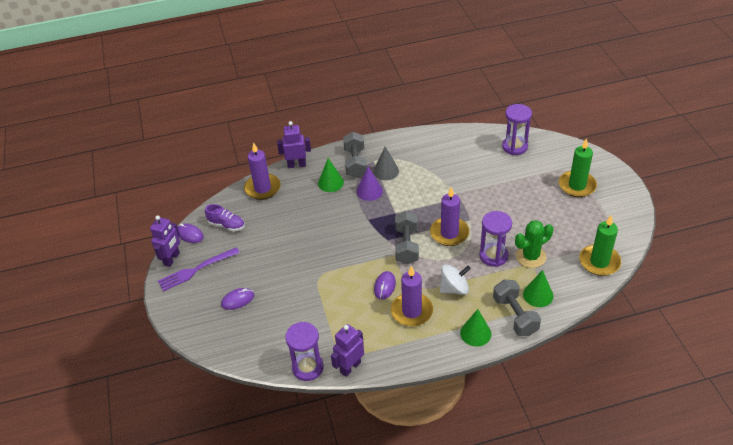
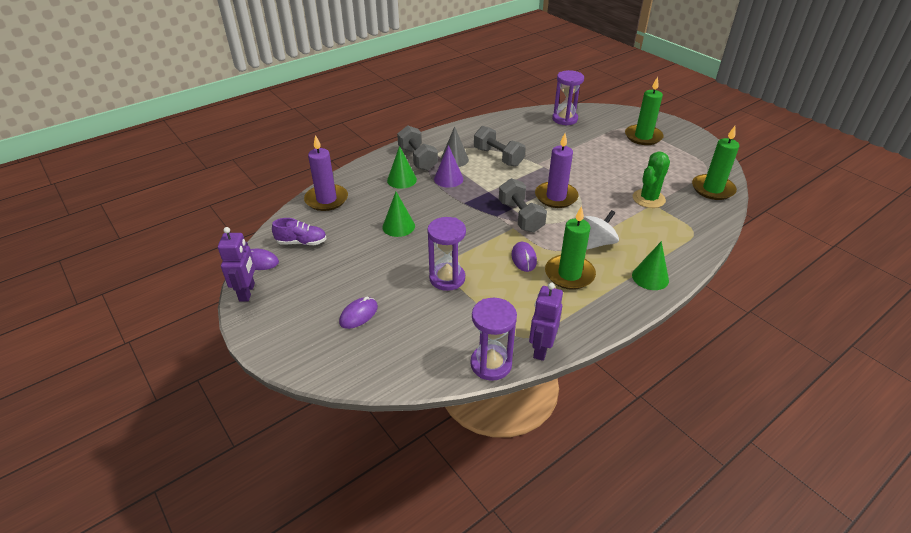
camera: 25 degrees left, 5 degrees down
(196, 270) = (286, 296): purple fork -> none
(297, 165) = (354, 172): purple robot -> none
(412, 311) = (569, 274): purple candle -> green candle
(493, 256) = (613, 206): purple hourglass -> purple hourglass (447, 278)
(515, 316) = (675, 251): grey dumbbell -> grey dumbbell (498, 157)
(538, 295) = (681, 228): green cone -> green cone (398, 226)

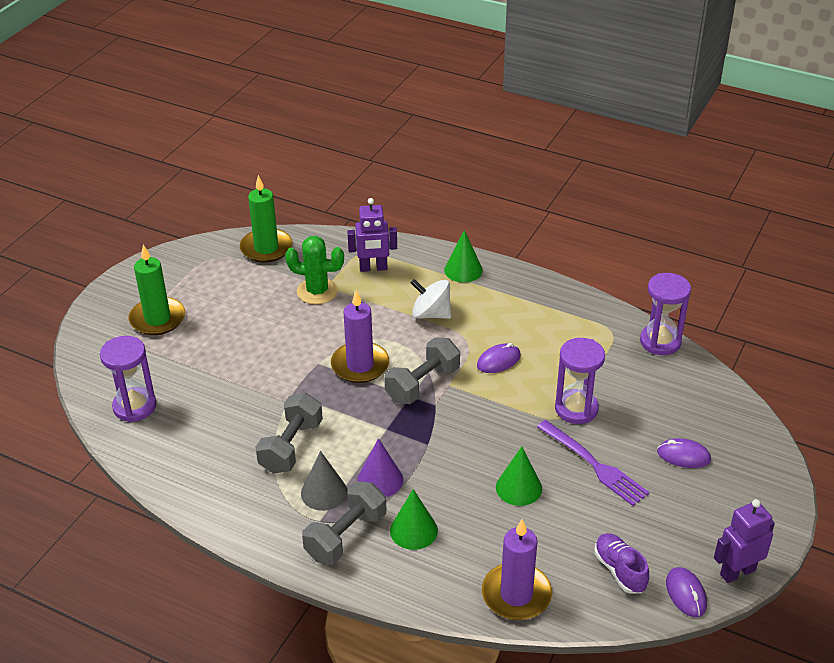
camera: 115 degrees left, 0 degrees up
(388, 266) = (595, 465): none -> purple fork
(541, 349) = (615, 317): purple robot -> purple robot (373, 268)
(569, 274) = (499, 322): green candle -> none

